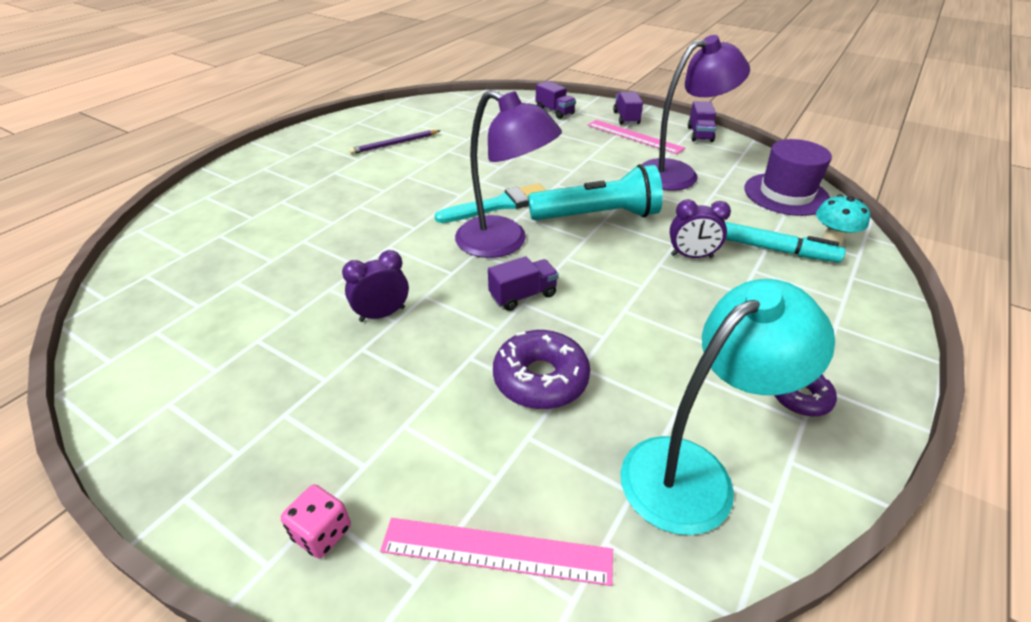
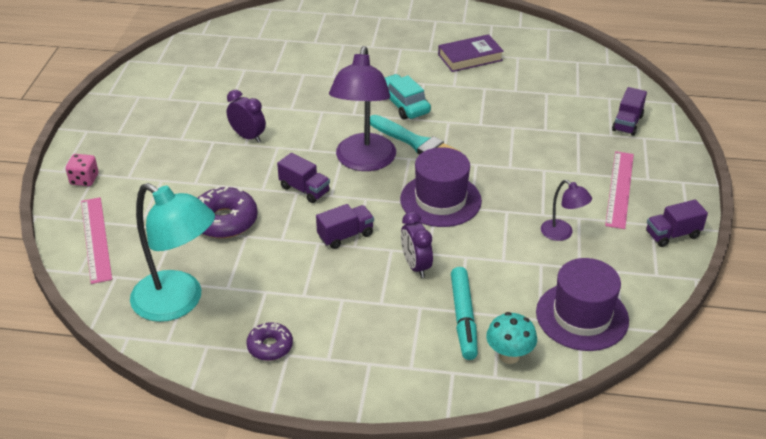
camera: 65 degrees right, 0 degrees up
(394, 144) = (470, 57): purple pencil -> purple book
(429, 195) = (403, 104): none -> turquoise car
(598, 216) = (440, 200): turquoise flashlight -> purple hat
(626, 118) = (661, 174): purple truck -> purple truck (345, 235)
(678, 173) = (562, 234): purple lamp -> purple lamp, size x0.48

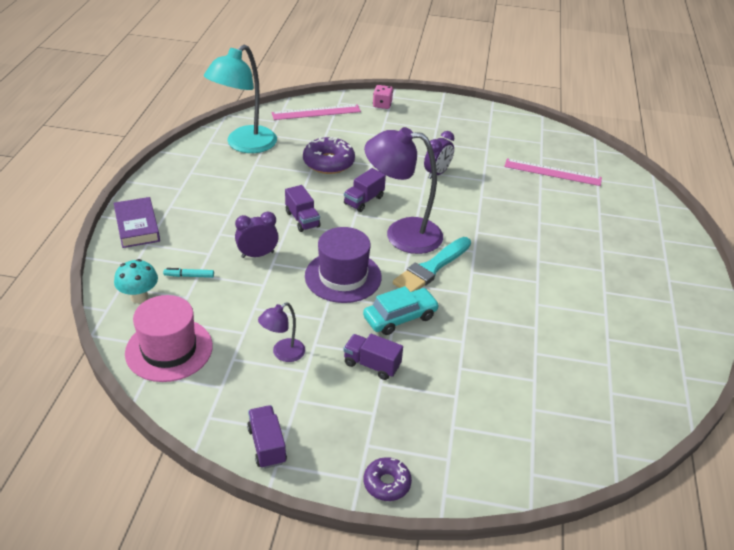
camera: 90 degrees right, 0 degrees up
(270, 346) = (190, 181): purple donut -> purple donut (387, 483)
(403, 104) = (496, 264): turquoise car -> turquoise car (400, 317)
(463, 318) = (189, 276): turquoise marker -> turquoise marker, size x0.52
(470, 57) = (597, 322): purple book -> purple book (137, 226)
(582, 316) = (169, 349): purple hat -> pink hat
(619, 189) = (350, 414): pink ruler -> pink ruler (552, 172)
(627, 123) = (478, 448): purple truck -> purple truck (372, 365)

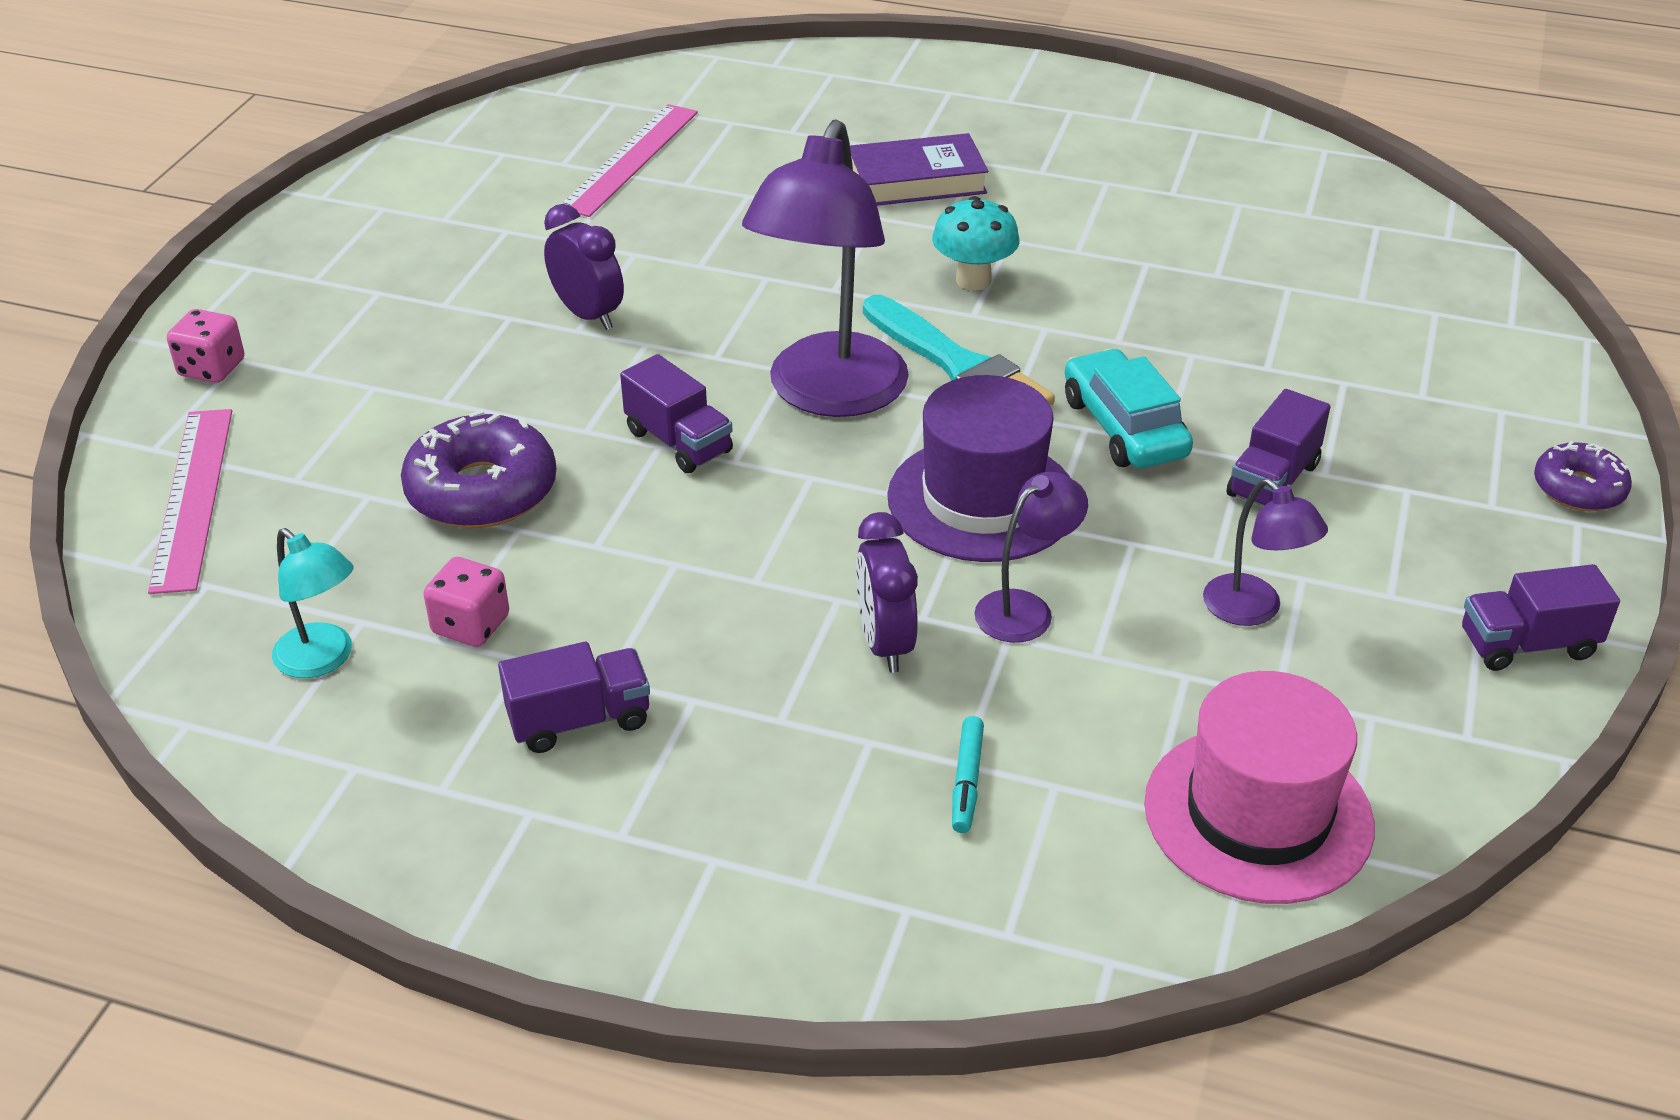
camera: 80 degrees left, 0 degrees up
(137, 226) = (717, 912): purple book -> purple book (916, 181)
(139, 297) = (1055, 887): turquoise mushroom -> turquoise mushroom (973, 280)
(244, 145) = (323, 660): turquoise lamp -> turquoise lamp, size x0.48
(261, 168) = (471, 625): none -> pink dice
(279, 289) = (1025, 608): none -> purple lamp
(302, 219) = (742, 554): purple truck -> purple truck (579, 720)

